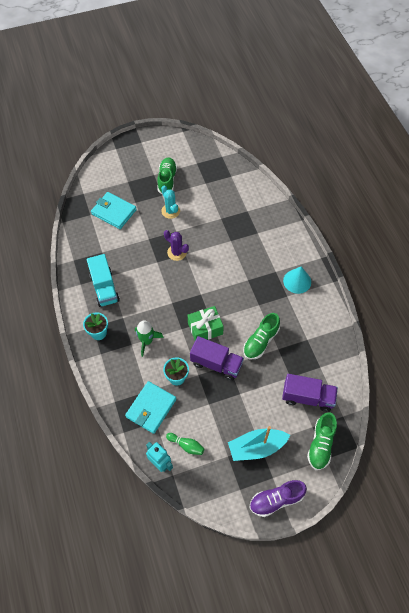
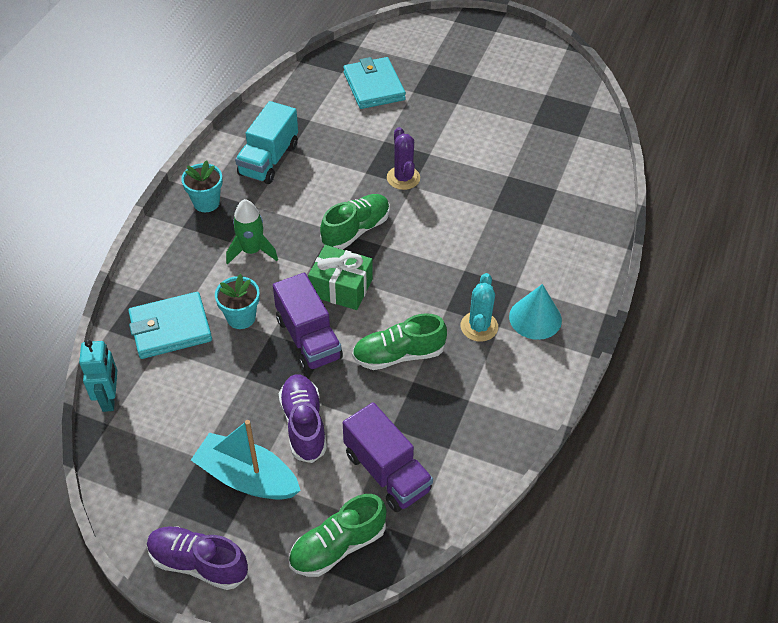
camera: 40 degrees right, 10 degrees down
(167, 180) = (483, 90): green shoe -> green shoe (356, 230)
(170, 211) = (448, 127): turquoise cactus -> turquoise cactus (479, 326)
(186, 445) = (163, 403): green bowling pin -> none
(255, 404) = (303, 424): none -> purple shoe

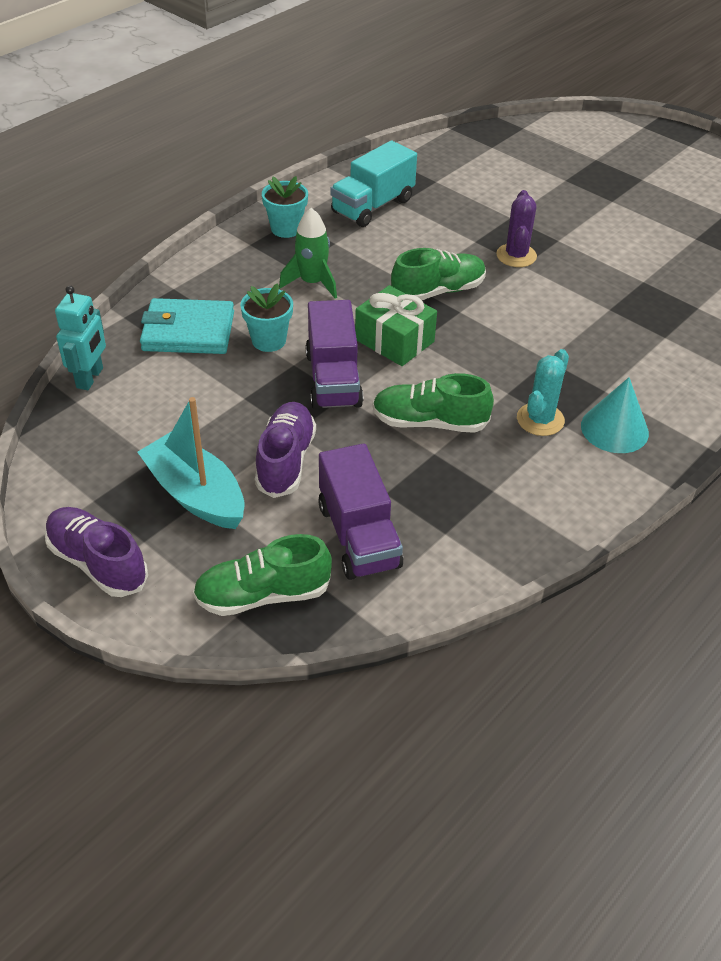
camera: 20 degrees right, 5 degrees down
(374, 86) = (522, 166): turquoise wallet -> none

